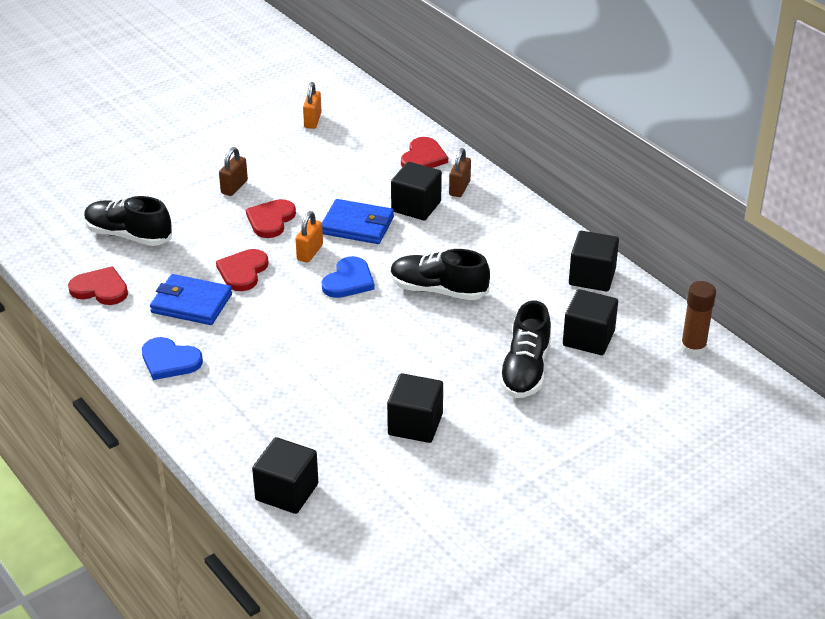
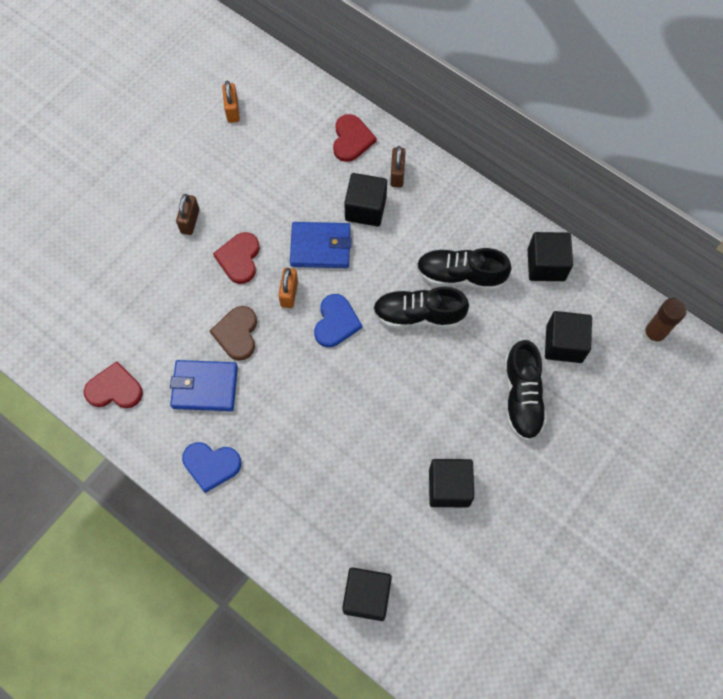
camera: 15 degrees left, 30 degrees up
(129, 235) = (114, 311): black shoe -> black shoe (460, 275)
(243, 271) = (237, 334): red heart -> brown heart

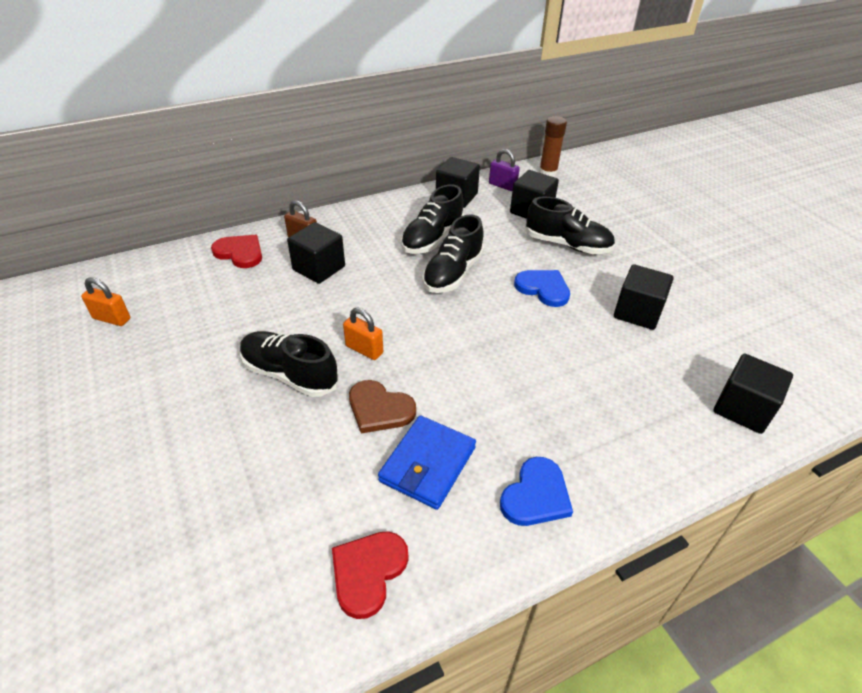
camera: 65 degrees left, 25 degrees down
(190, 221) = (203, 401): brown padlock -> none
(239, 258) = (290, 374): red heart -> black shoe
(320, 247) = (331, 310): blue wallet -> none
(336, 322) = (422, 327): blue heart -> blue heart (543, 288)
(596, 299) = (502, 185): none -> purple padlock

